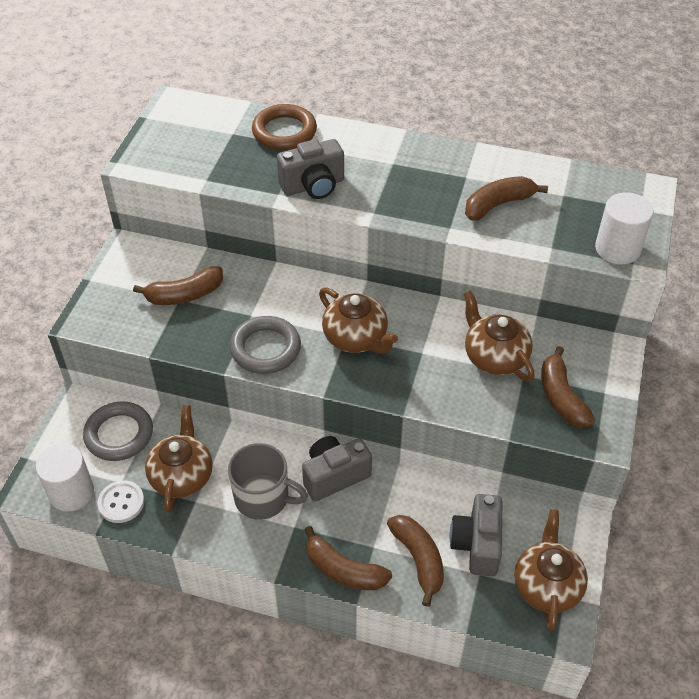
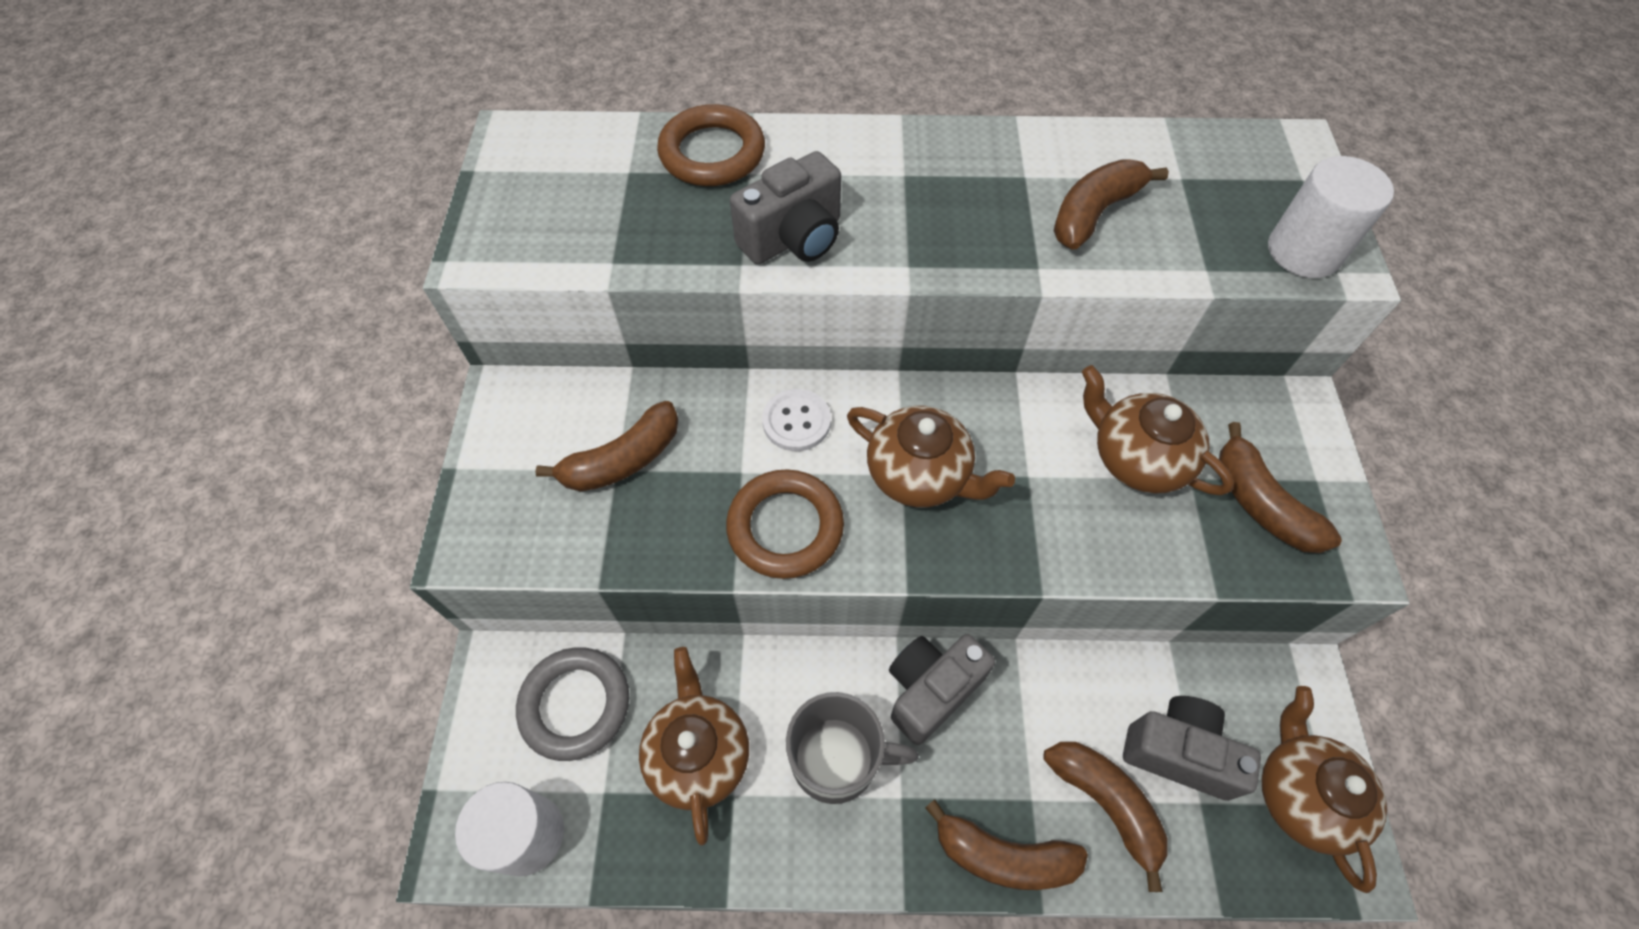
camera: 15 degrees left, 10 degrees up
(121, 502) = (615, 831): white button -> white button (796, 421)
(265, 348) = (785, 527): grey ring -> brown ring
(477, 544) = (1178, 752): grey camera -> grey camera turned 120 degrees clockwise

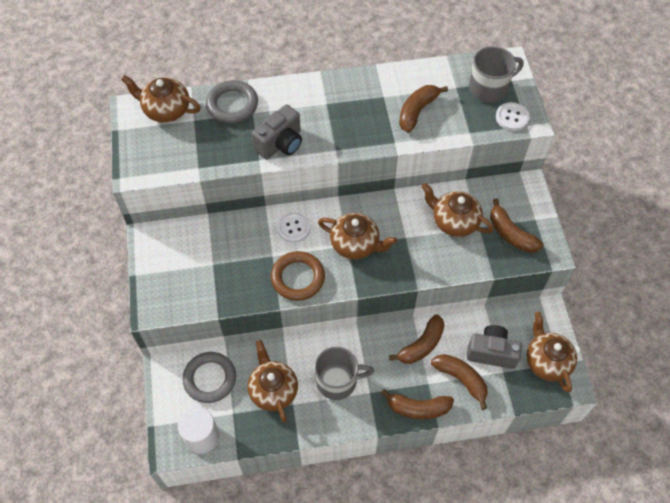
camera: 10 degrees left, 0 degrees up
(578, 146) = (166, 110): none -> brown teapot
(622, 460) = (215, 259): brown banana -> brown banana (421, 345)
(712, 153) = (232, 105): brown ring -> grey ring
(931, 690) = (376, 345): grey camera -> none
(1254, 188) = (489, 88): none -> grey mug
(1303, 251) = (512, 117): white cylinder -> white button

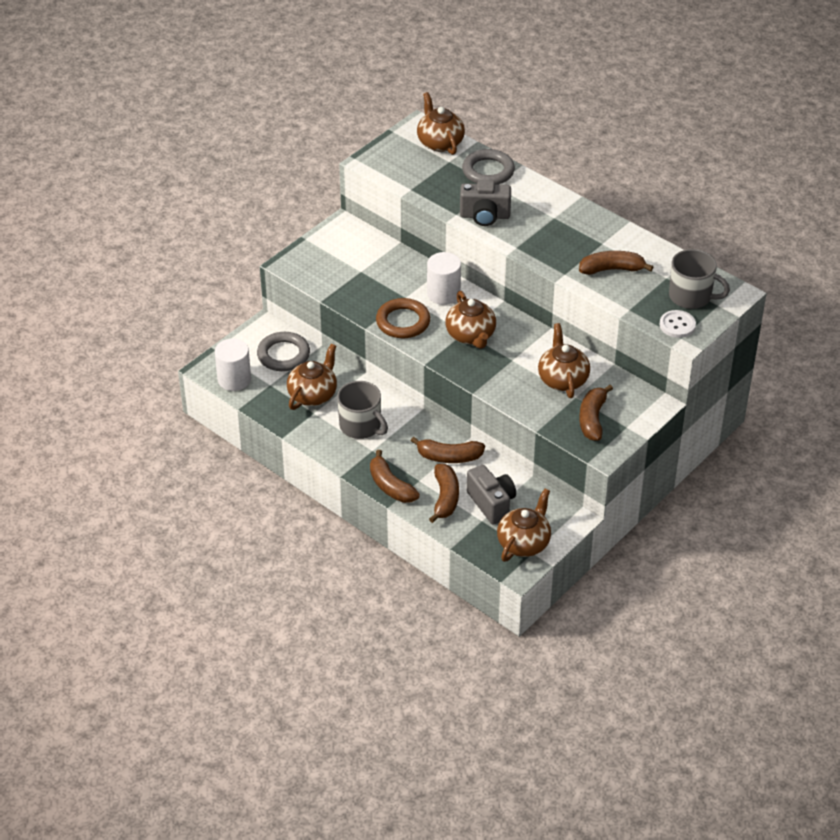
camera: 50 degrees right, 15 degrees down
(293, 228) = (443, 294): white button -> white cylinder

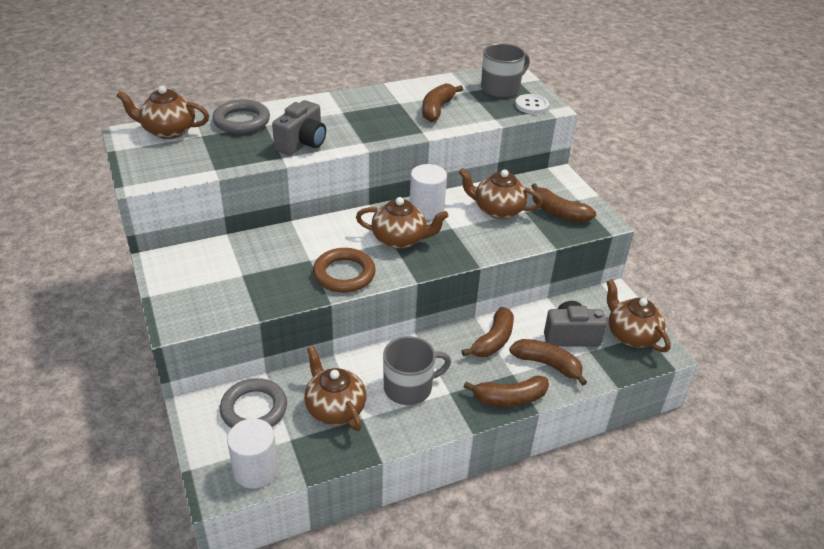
camera: 65 degrees left, 5 degrees down
(443, 294) = (327, 234): white cylinder -> white cylinder (426, 209)

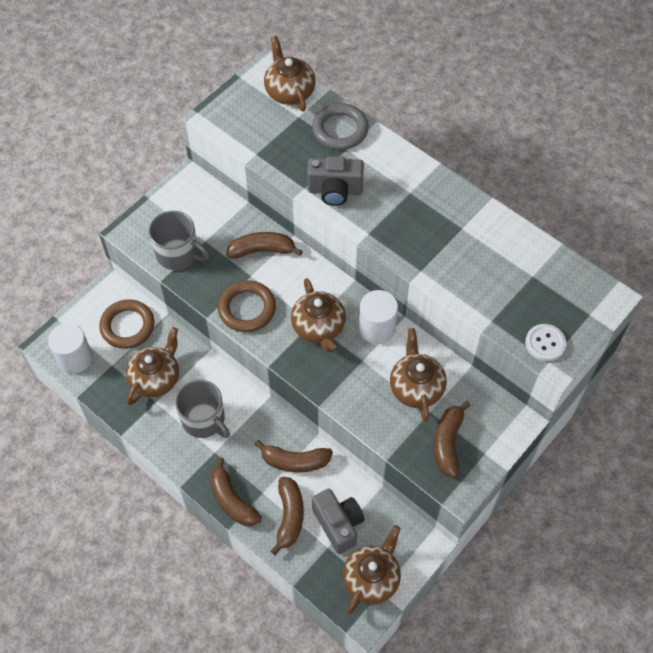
camera: 65 degrees right, 20 degrees up
(254, 409) = (127, 326): grey ring -> brown ring
(437, 109) = (472, 264): brown banana -> brown banana (262, 250)
(501, 89) = (560, 302): grey mug -> grey mug (178, 254)

